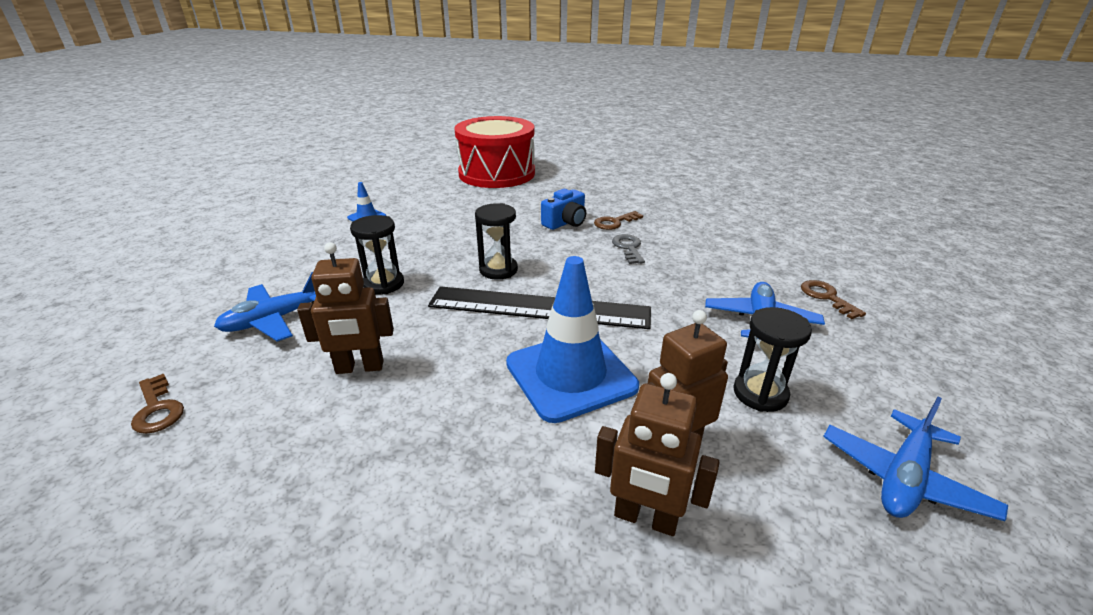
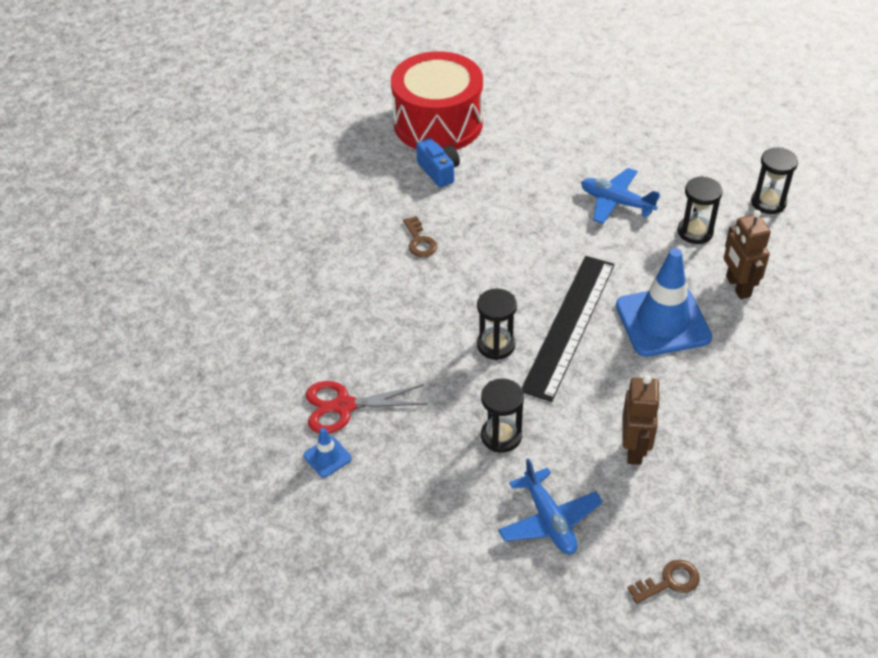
camera: 75 degrees left, 15 degrees up
(417, 216) = (344, 406): none -> red scissors
(497, 173) = (232, 318): red drum -> red drum (438, 123)
(565, 222) = (407, 278): blue camera -> blue camera (439, 171)
(628, 248) = (478, 244): grey key -> none
(645, 518) = (789, 313): brown robot -> none
(826, 297) = (591, 155): brown key -> none
(903, 478) = (768, 202): blue plane -> black hourglass

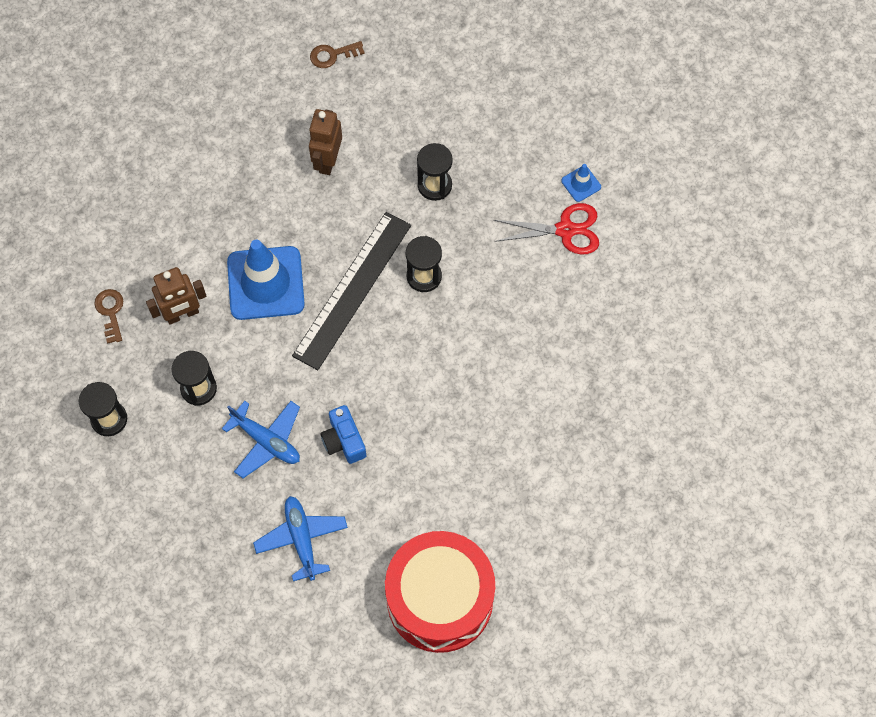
camera: 175 degrees left, 20 degrees up
(419, 241) = (480, 413): brown key -> brown key (110, 312)
(439, 171) = (448, 516): blue camera -> blue camera (344, 440)
(549, 520) = (410, 110): blue plane -> blue plane (301, 539)
(737, 287) = (182, 314): brown robot -> brown robot turned 75 degrees clockwise

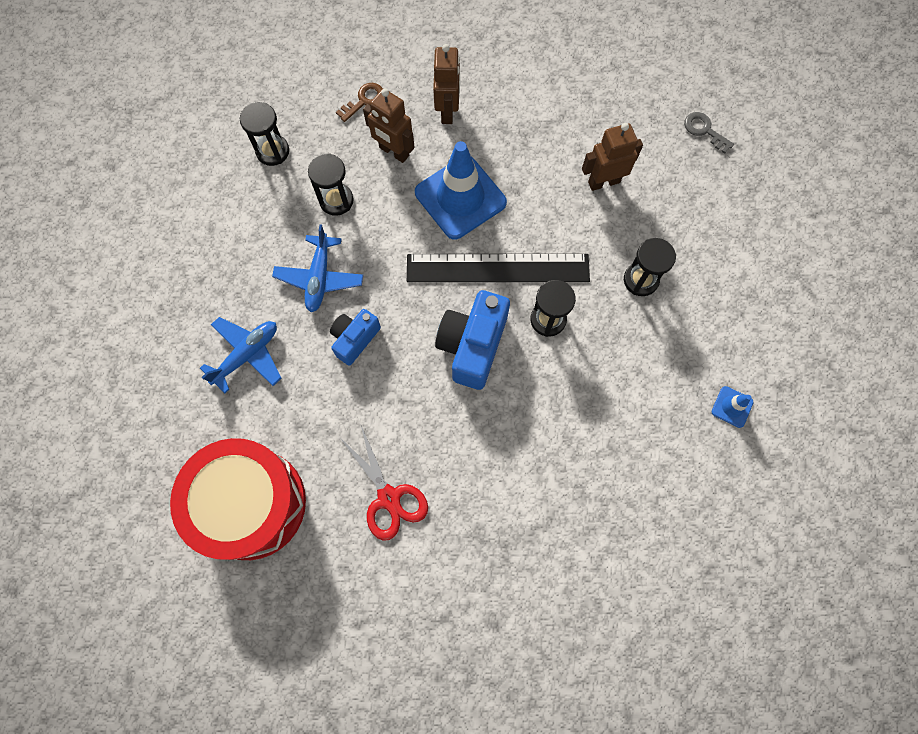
camera: 60 degrees right, 5 degrees up
(172, 247) = (447, 111): none -> brown robot
(332, 55) = (704, 130): brown key -> grey key
(409, 348) = (472, 346): none -> blue camera
(565, 230) = (676, 418): red scissors -> red scissors (389, 497)

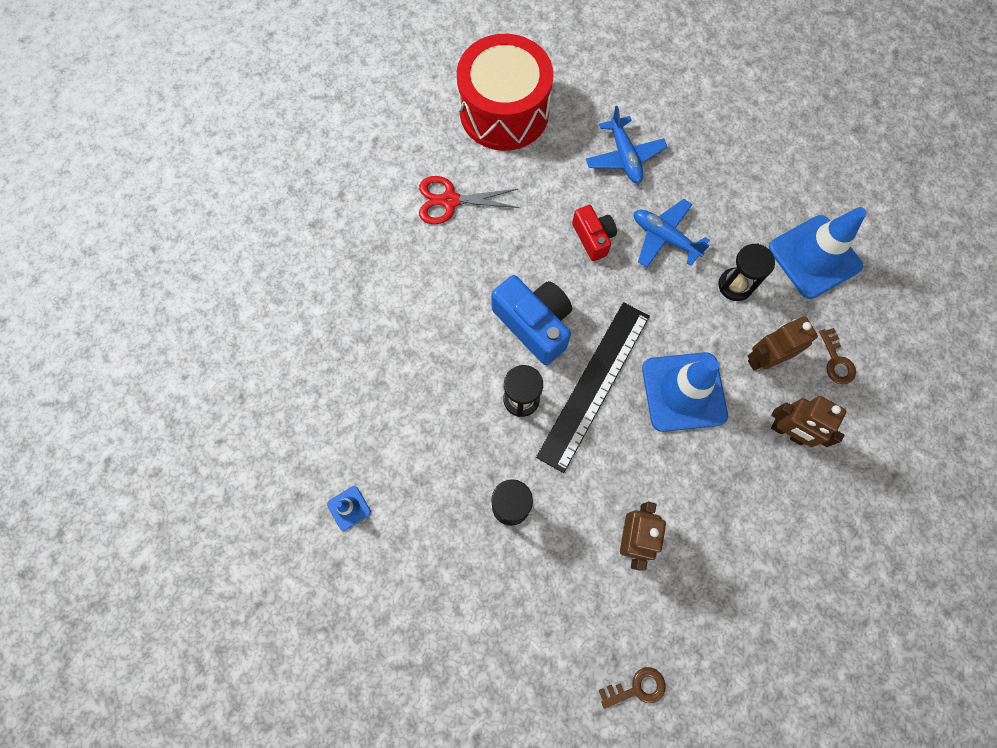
camera: 120 degrees right, 0 degrees up
(272, 151) = (814, 257): black hourglass -> blue traffic cone
(355, 339) = (593, 238): blue camera -> red camera
(704, 130) = (637, 688): grey key -> brown key

